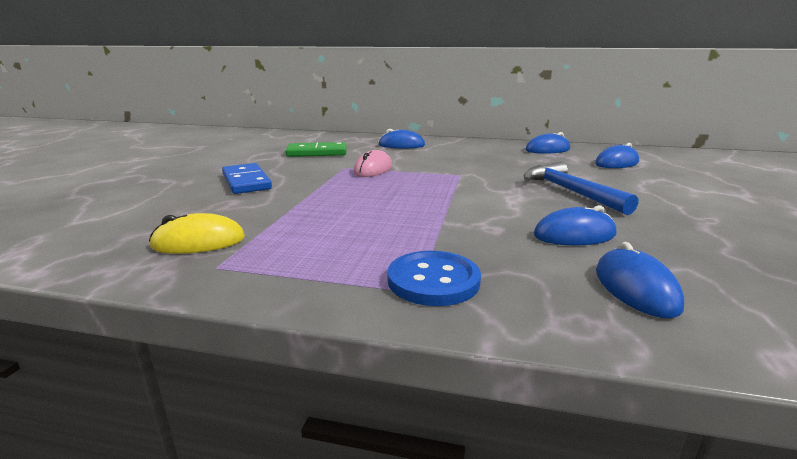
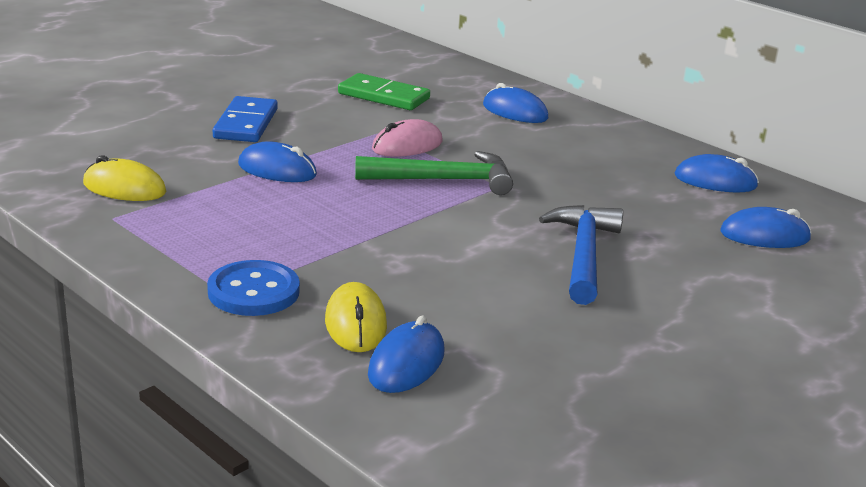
camera: 30 degrees right, 5 degrees up
(425, 179) = (443, 180): none -> green hammer
(546, 274) = (355, 323): none -> yellow mouse
(574, 235) = (464, 302): blue mouse -> blue mouse (277, 170)

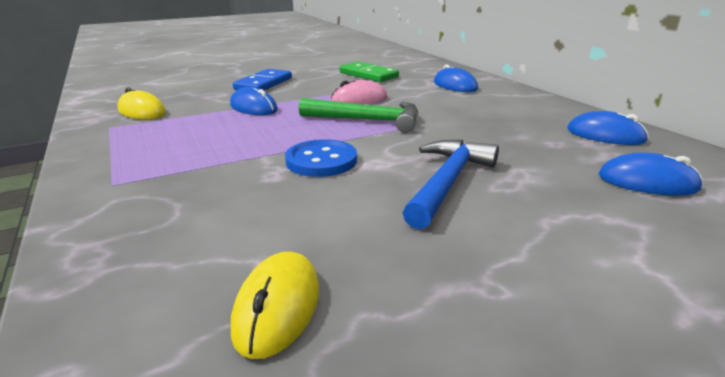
camera: 20 degrees right, 0 degrees up
(253, 291) = (133, 184): blue button -> blue button (321, 161)
(355, 323) = (181, 221): yellow mouse -> yellow mouse (277, 307)
(406, 363) = (183, 269): blue mouse -> none

